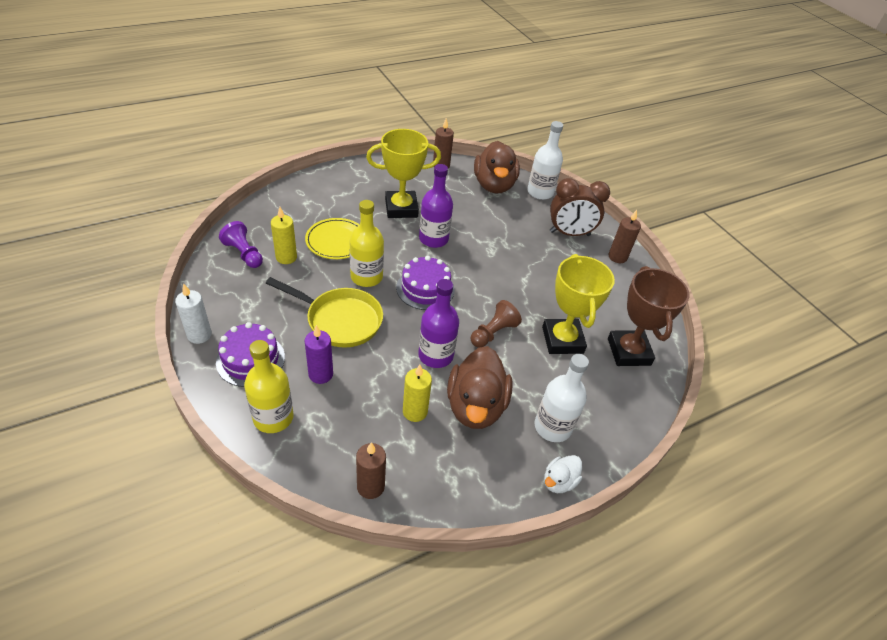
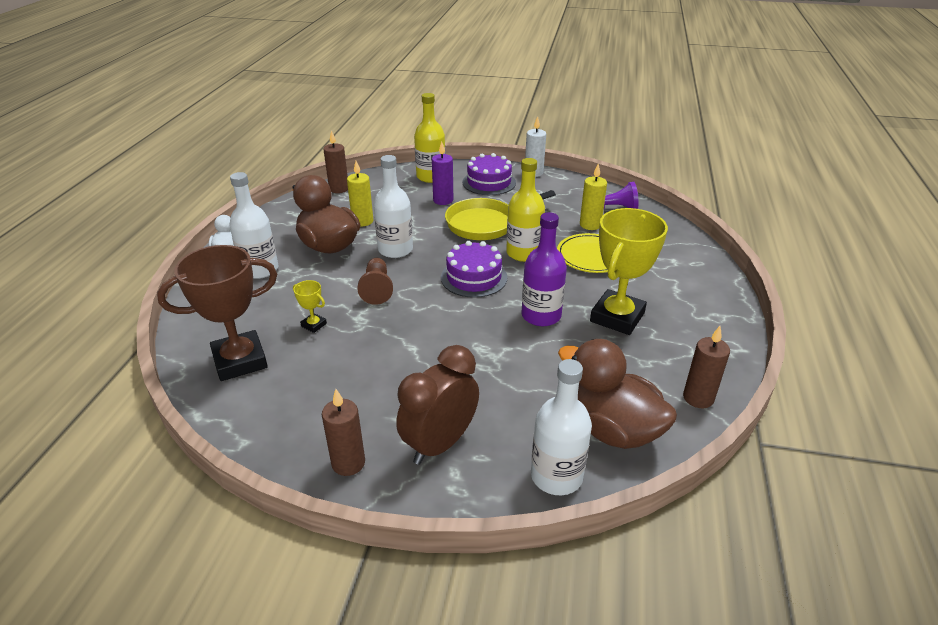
camera: 135 degrees right, 10 degrees down
(435, 355) = (395, 250): purple bottle -> white bottle
(562, 340) = (314, 325): yellow trophy -> yellow trophy, size x0.42
(628, 352) = (240, 360): brown trophy -> brown trophy turned 60 degrees counterclockwise

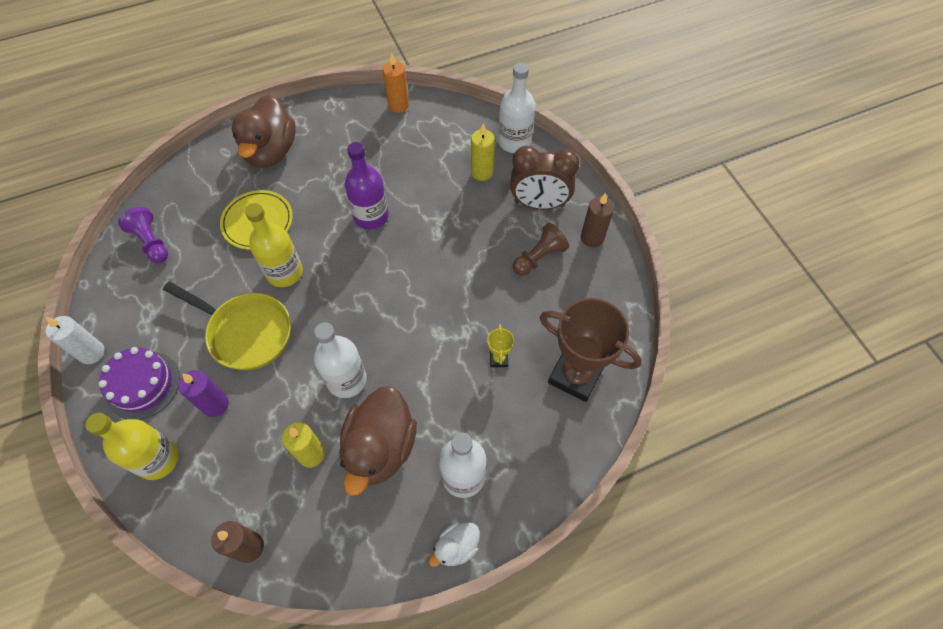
camera: 125 degrees left, 25 degrees up
(377, 289) = (418, 349): brown pawn -> brown pawn (539, 257)
(474, 277) = (349, 288): purple cake -> none
(590, 225) = (197, 246): yellow candle -> yellow candle (482, 172)
(611, 429) = (458, 133): brown duck -> brown duck (271, 151)
(617, 317) = (340, 172): yellow trophy -> none
(698, 398) = (398, 105): brown candle -> orange candle

